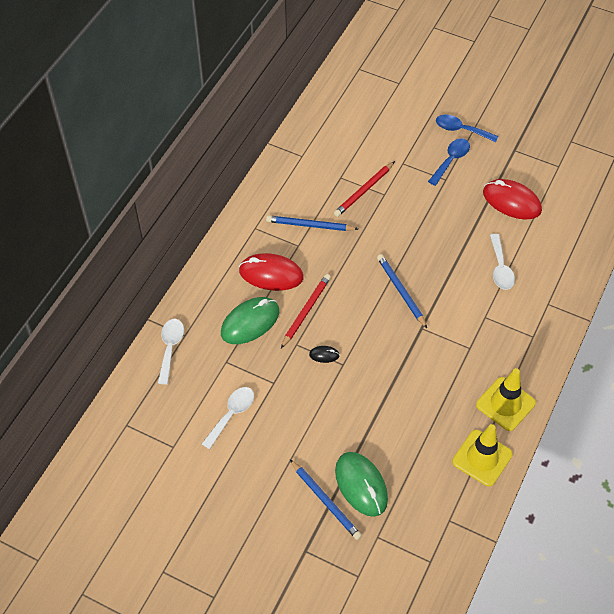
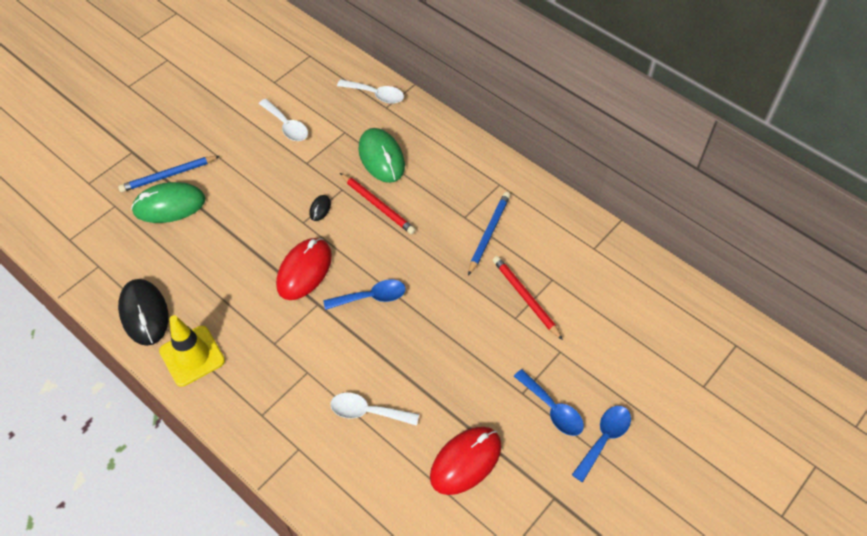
camera: 105 degrees right, 0 degrees up
(271, 274) = (434, 186): red mouse -> red mouse (304, 271)
(401, 291) = (371, 297): blue pencil -> blue spoon
(482, 458) = (144, 313): yellow traffic cone -> black mouse

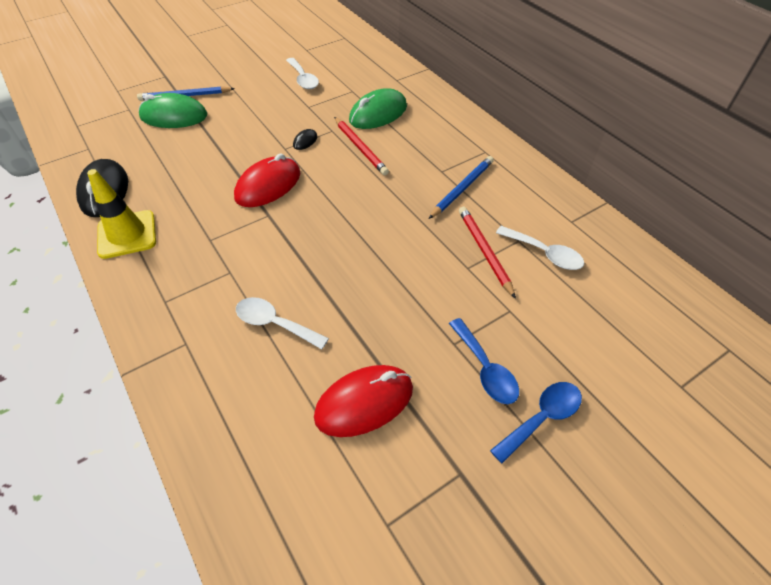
camera: 15 degrees right, 5 degrees down
(371, 297) = (323, 219): blue spoon -> none
(376, 95) = (391, 70): white spoon -> white spoon (544, 253)
(381, 158) = (378, 114): green mouse -> green mouse turned 60 degrees clockwise

